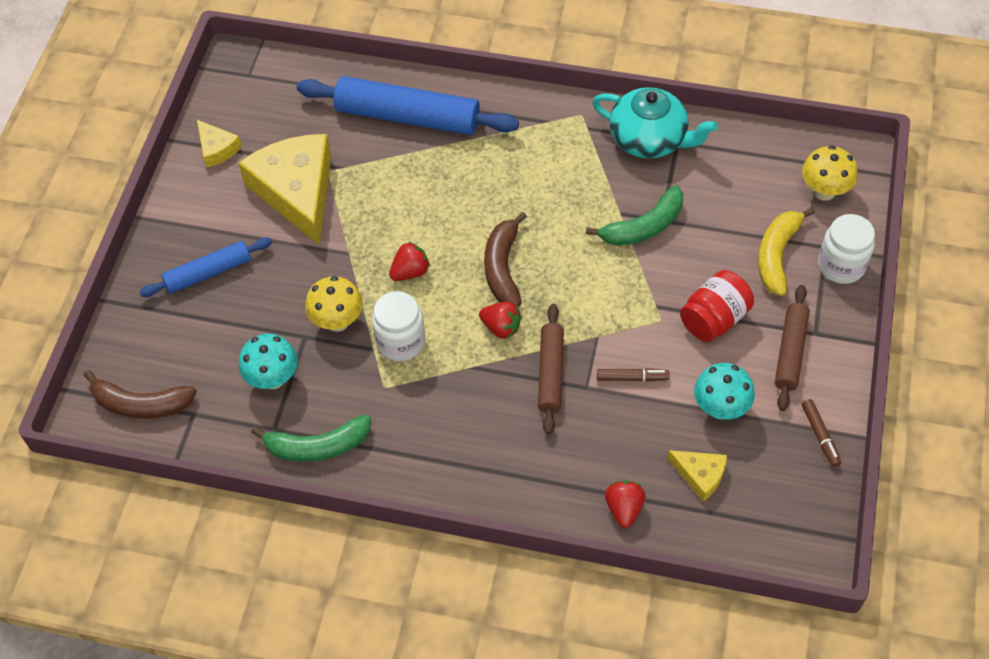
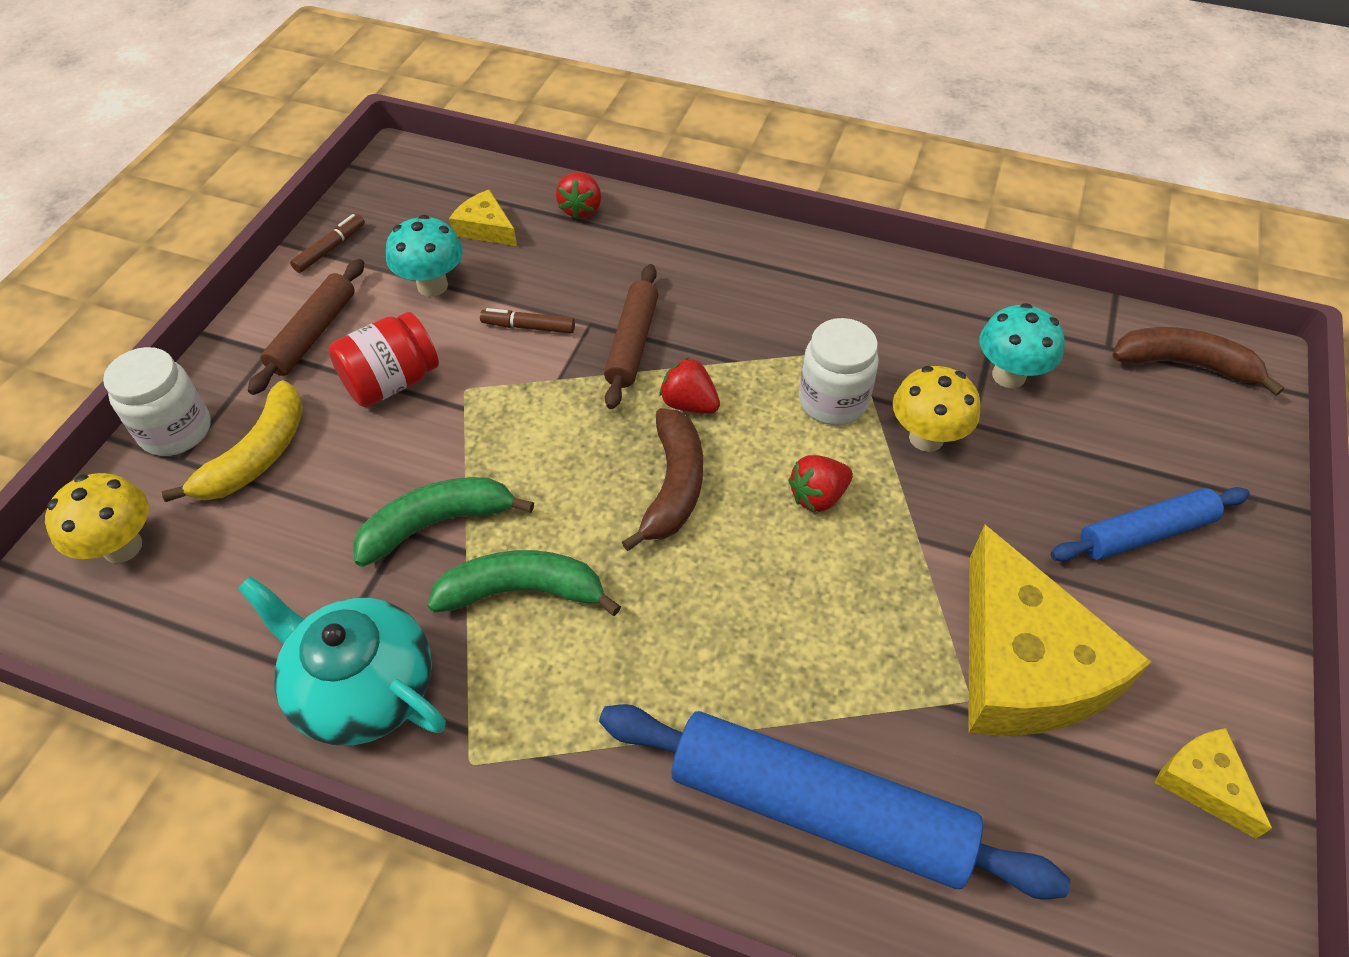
camera: 175 degrees left, 5 degrees down
(317, 446) = (937, 297): green banana -> green banana (523, 591)
(820, 435) = (330, 249): brown marker -> brown marker turned 45 degrees clockwise

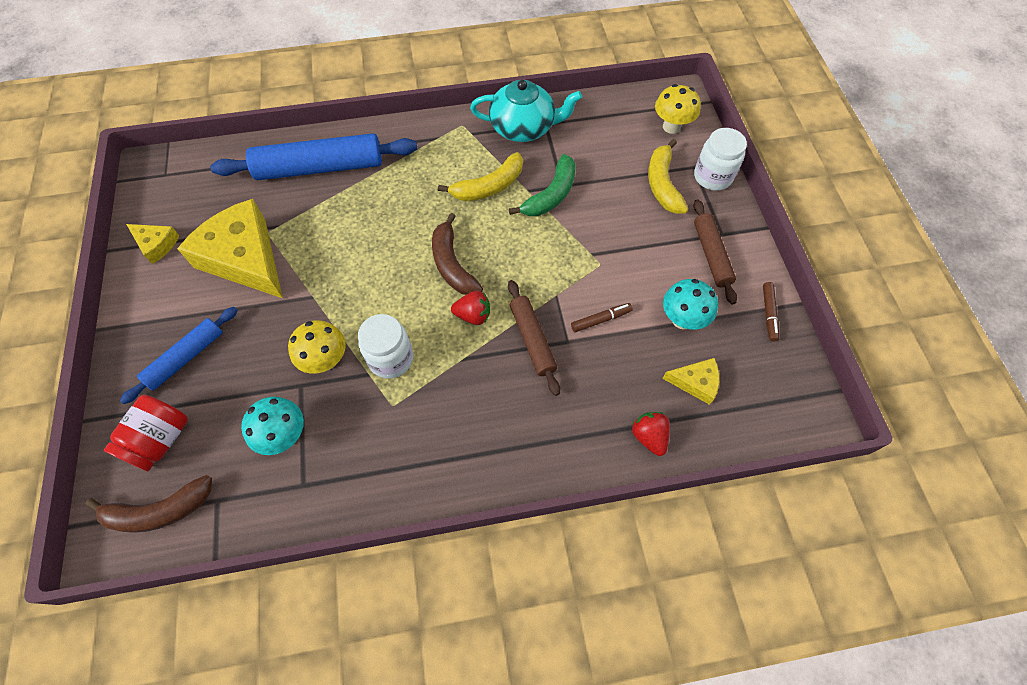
camera: 150 degrees right, 10 degrees up
(391, 382) = (641, 249): red jar -> red jar (160, 440)
(523, 591) = (489, 186): green banana -> yellow banana
(818, 496) = (374, 294): red strawberry -> none

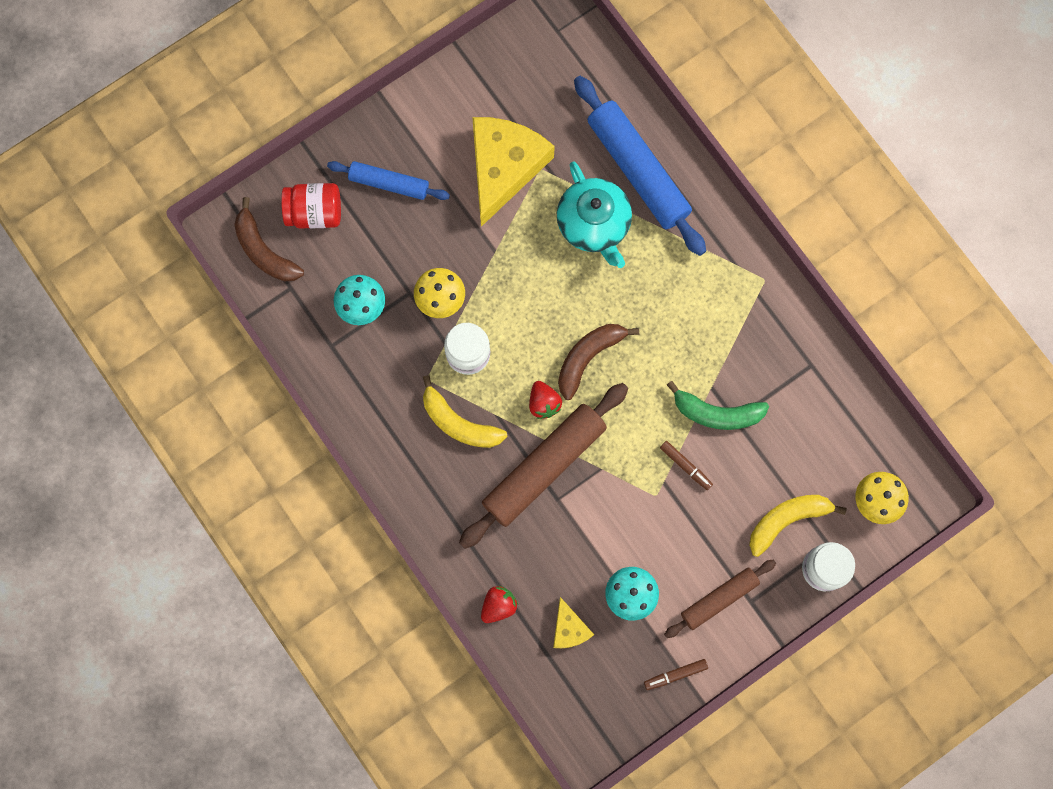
camera: 65 degrees right, 15 degrees up
(156, 244) = (480, 80): yellow cheese -> none
(489, 186) = (696, 347): yellow banana -> yellow banana (459, 422)
(523, 128) = (793, 345): turquoise teapot -> turquoise teapot (594, 224)
(532, 340) = (544, 467): brown rolling pin -> brown rolling pin, size x1.74
(601, 320) = (594, 520): brown marker -> brown marker (685, 466)

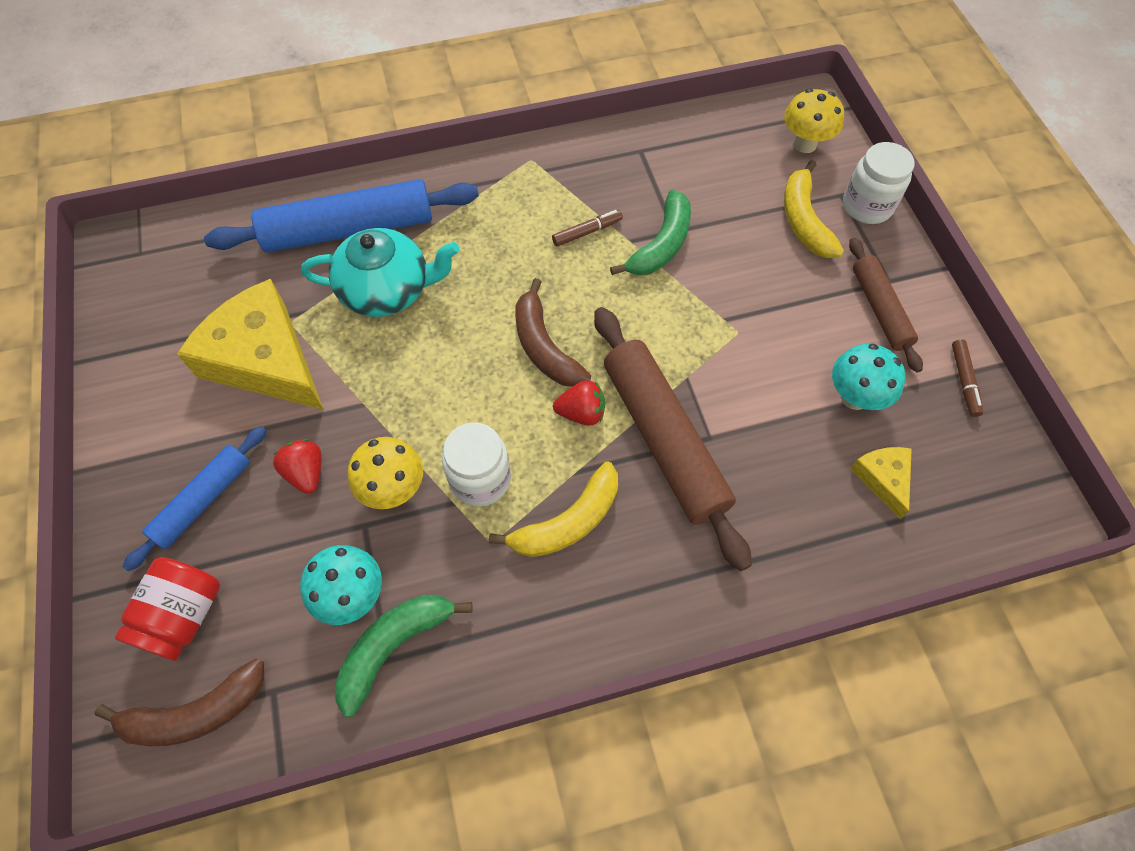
camera: 70 degrees left, 15 degrees down
(340, 347) = (394, 646): none -> green banana
(498, 605) = (833, 555): red strawberry -> red strawberry (306, 472)
(569, 628) = (883, 479): yellow cheese -> yellow cheese turned 105 degrees counterclockwise
(685, 466) = (712, 292): brown marker -> brown marker (587, 232)

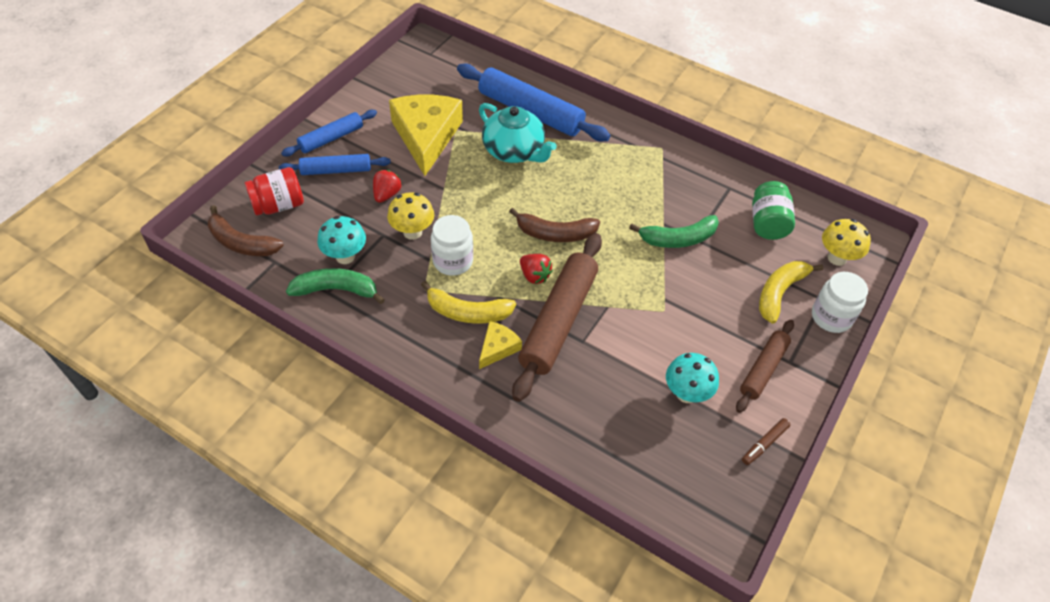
camera: 45 degrees right, 10 degrees down
(144, 466) = (331, 138): none -> blue rolling pin
(544, 347) = (555, 234): brown banana -> brown banana turned 105 degrees counterclockwise
(587, 232) = (646, 202): brown marker -> none
(714, 159) = (767, 223): none -> green jar
(883, 479) = (648, 441): yellow cheese -> yellow cheese (498, 348)

